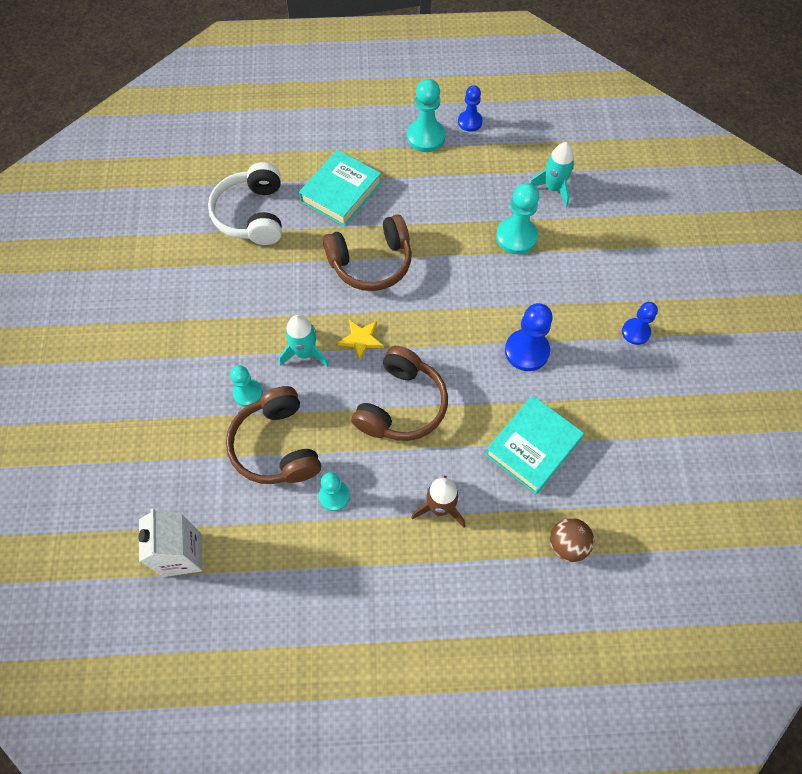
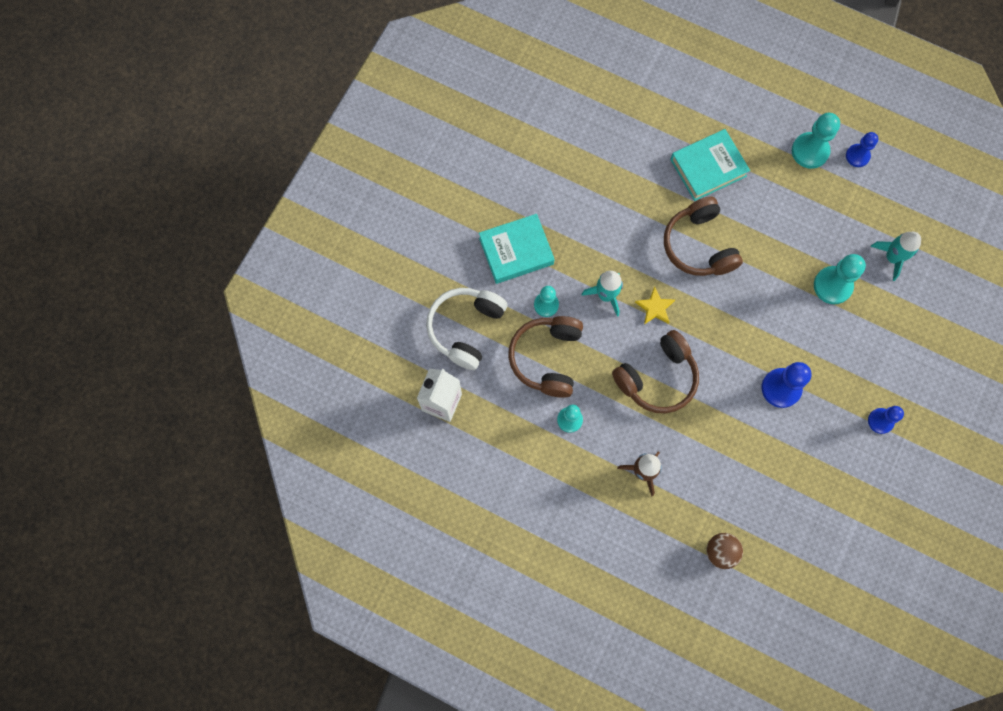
camera: 30 degrees right, 10 degrees up
(252, 215) = (624, 151): white headphones -> white headphones (465, 328)
(371, 263) = (698, 245): brown headphones -> brown headphones turned 60 degrees clockwise
(533, 447) = (739, 466): turquoise book -> turquoise book (516, 251)

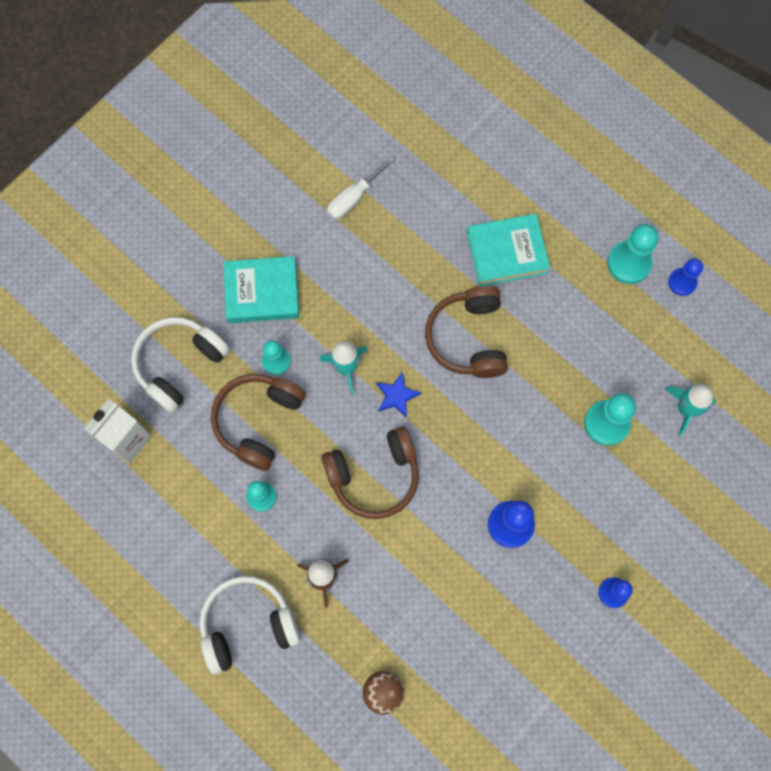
camera: 15 degrees right, 0 degrees up
(567, 154) = (353, 198): none -> white screwdriver
(592, 527) = (248, 624): none -> white headphones
(655, 308) = (396, 396): yellow star -> blue star

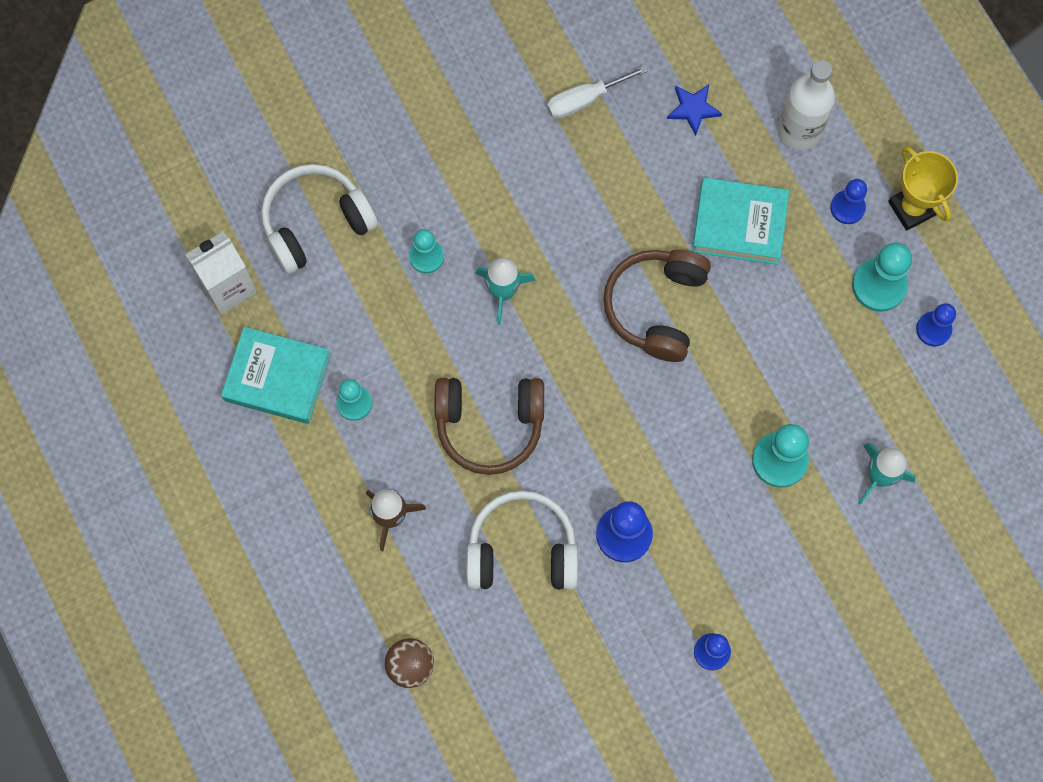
camera: 20 degrees right, 0 degrees up
(248, 624) = (288, 538): white headphones -> white headphones (522, 550)
(258, 421) = (381, 317): brown headphones -> none
(262, 292) = (439, 173): turquoise book -> turquoise book (277, 378)
(396, 396) = (549, 344): blue star -> blue star (693, 109)
(524, 167) = (799, 130): none -> white bottle
(582, 212) = (847, 208): none -> blue pawn
(630, 196) = (912, 208): none -> yellow trophy

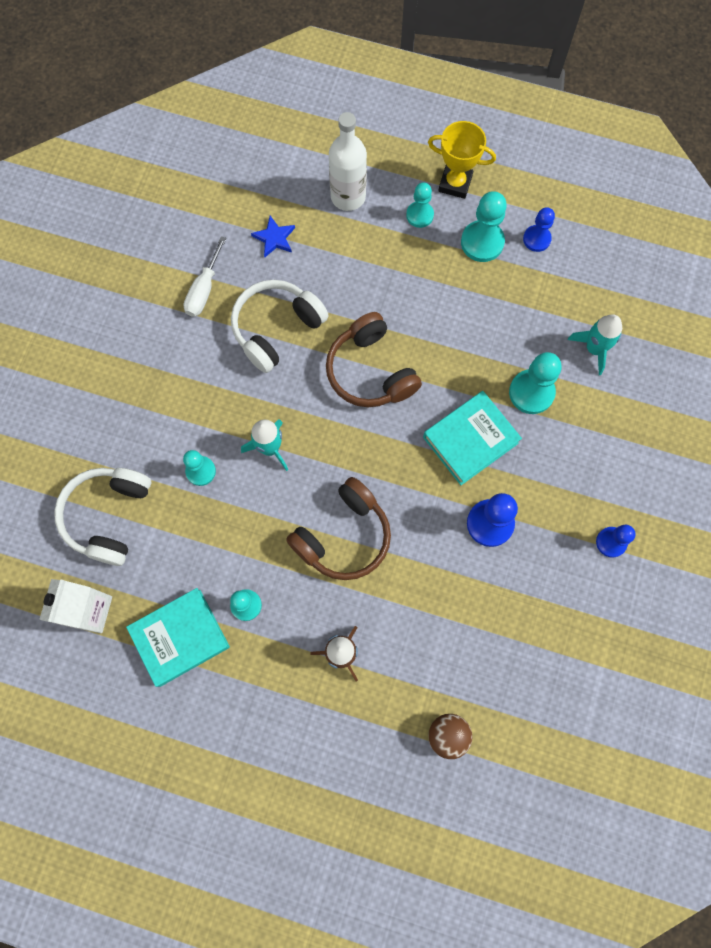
camera: 45 degrees left, 0 degrees up
(522, 550) = (441, 593): white headphones -> white headphones (276, 329)
(739, 224) = (368, 279): turquoise book -> turquoise book (470, 440)
(847, 208) = (419, 215): blue pawn -> turquoise pawn

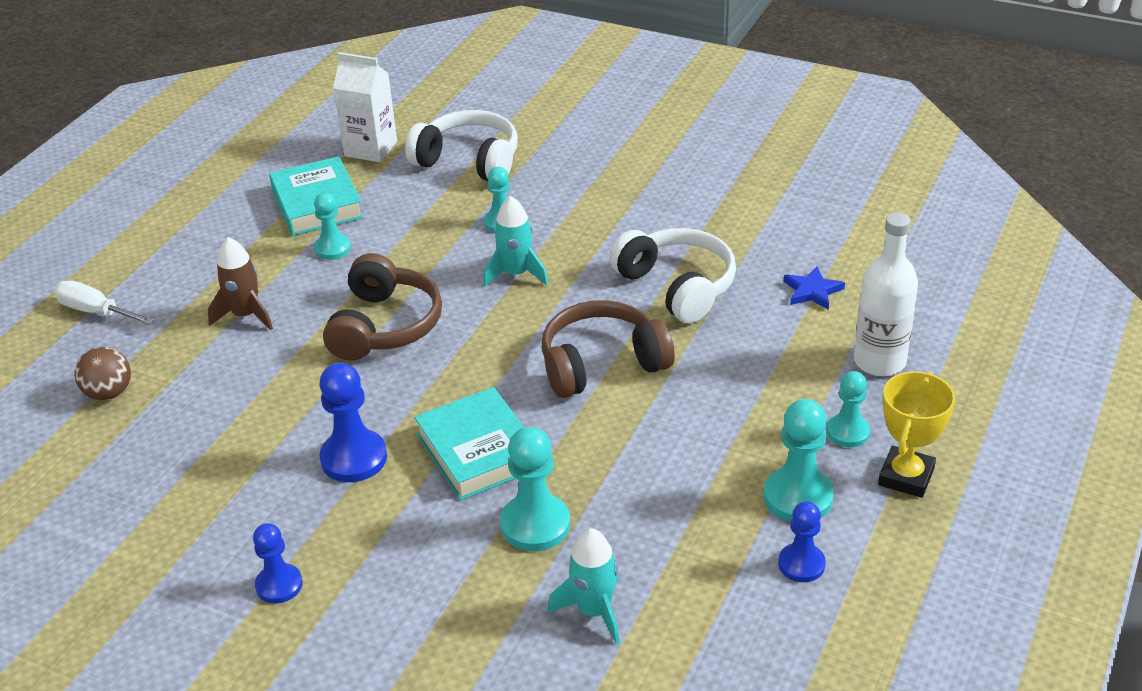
camera: 100 degrees right, 35 degrees down
(204, 290) = (739, 231): white screwdriver -> white screwdriver (95, 311)
(343, 536) = (384, 326): brown headphones -> brown headphones turned 135 degrees counterclockwise

